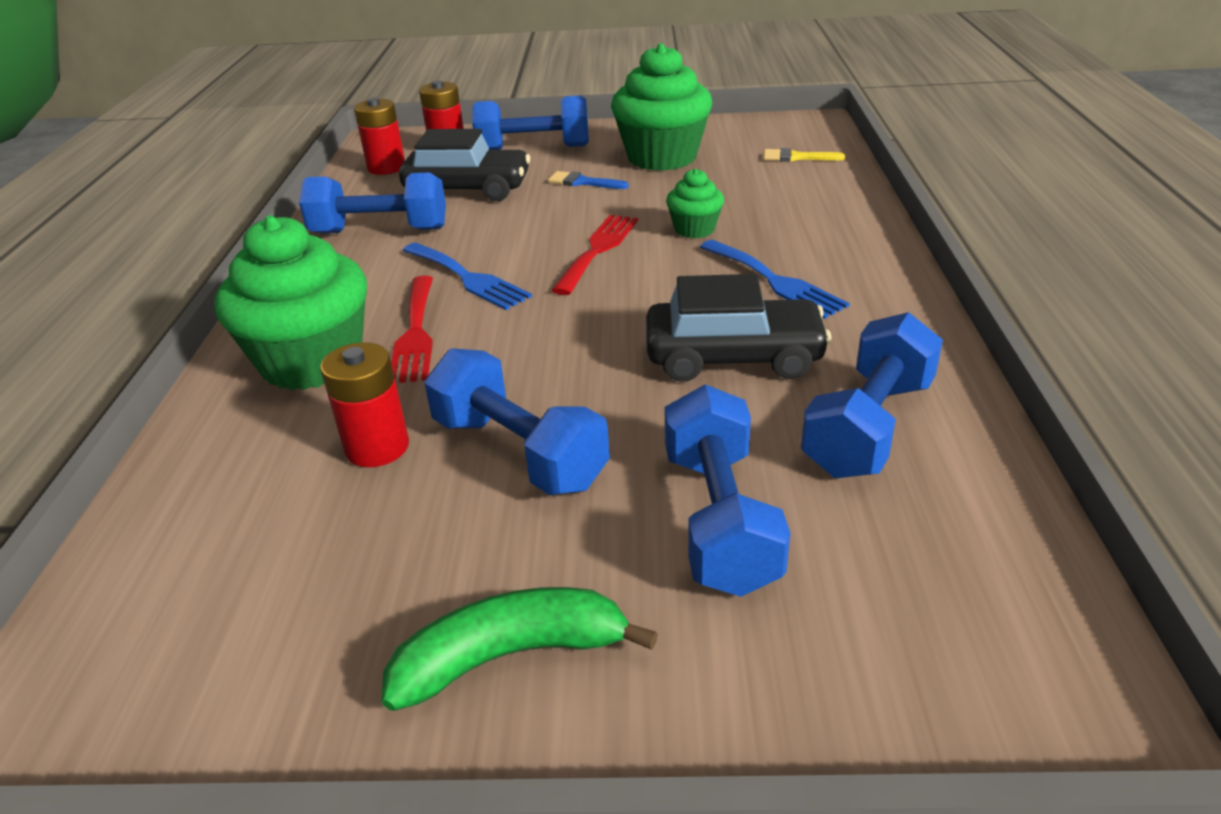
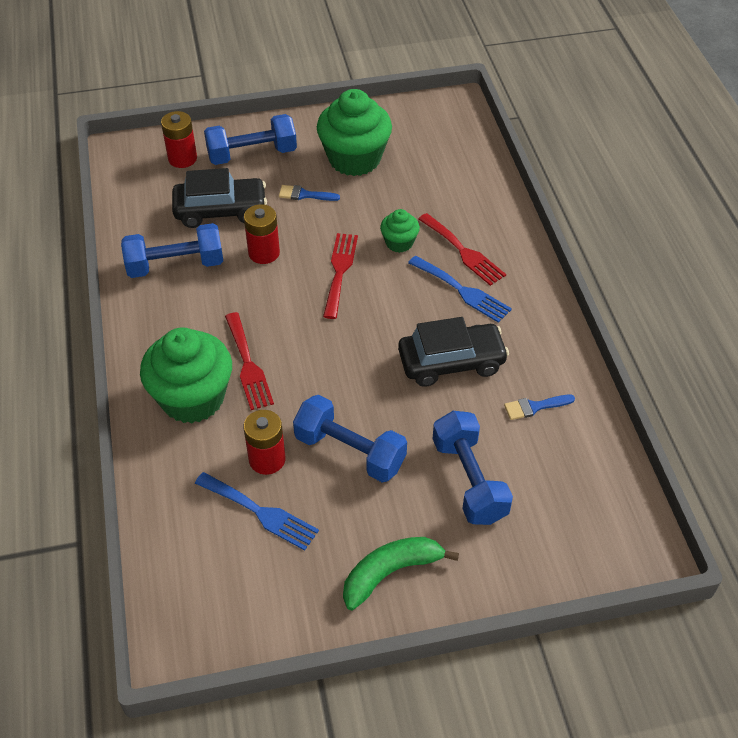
camera: 15 degrees left, 15 degrees up
(386, 168) = (144, 188): red battery -> red battery (264, 253)
(468, 278) = (261, 309): blue fork -> blue fork (260, 512)
(787, 243) = (463, 252): none -> red fork
(796, 157) = (453, 152): yellow brush -> none
(868, 427) = (534, 407): blue dumbbell -> blue brush

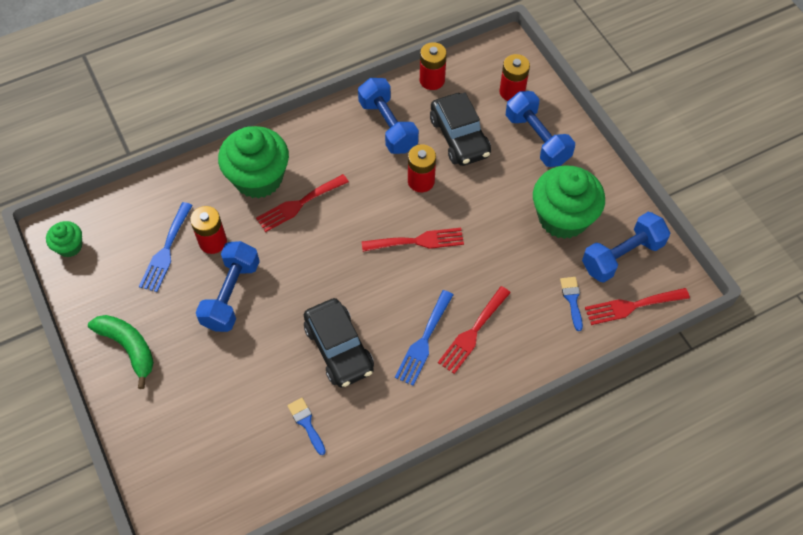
camera: 75 degrees right, 10 degrees up
(131, 216) = (432, 80): none -> red battery
(304, 195) = (501, 191): blue brush -> blue brush (572, 299)
(399, 243) = (466, 278): green cupcake -> green cupcake (70, 246)
(468, 138) = (632, 306): none -> red fork
(469, 480) = (221, 385): blue dumbbell -> blue dumbbell (622, 256)

